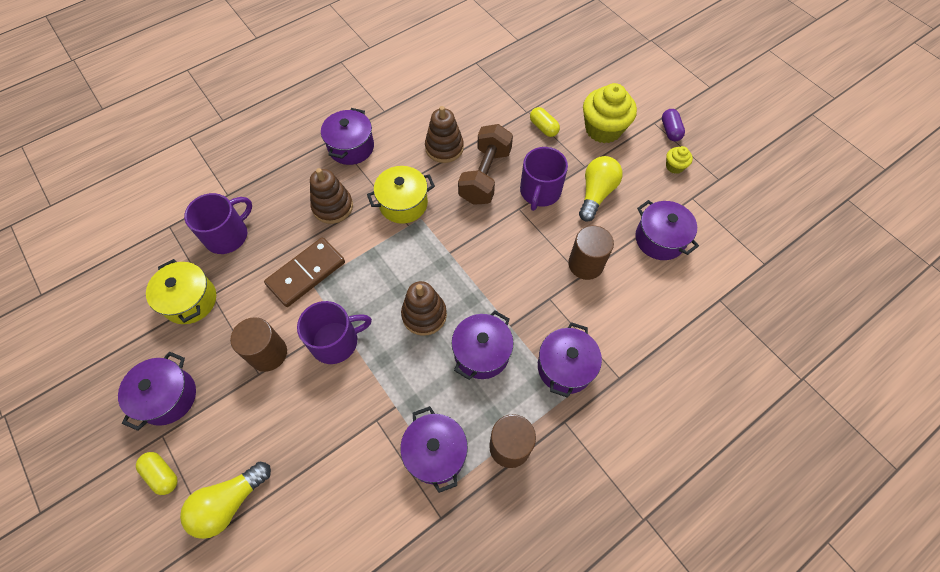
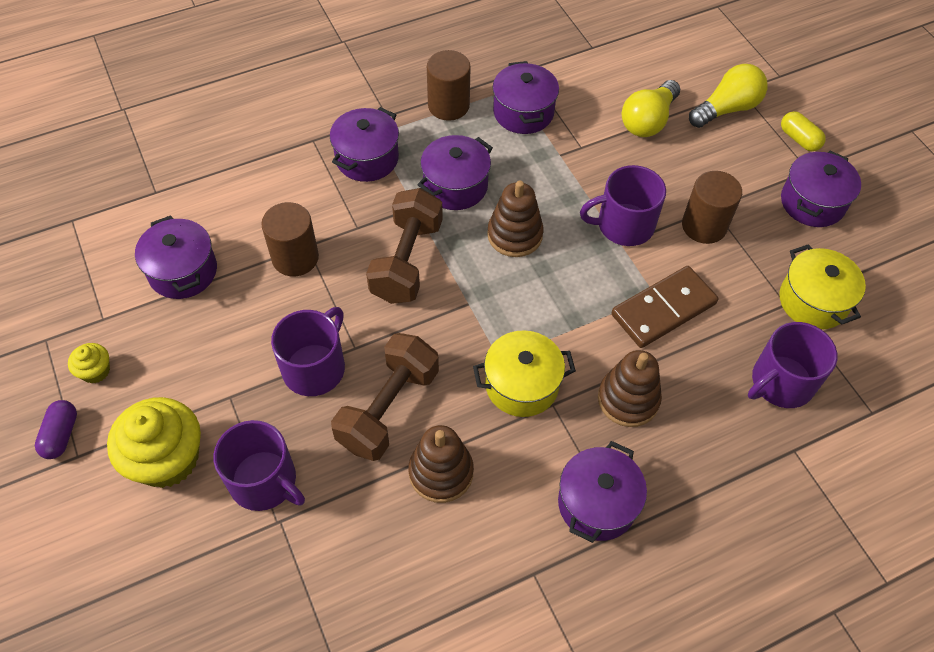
camera: 170 degrees left, 5 degrees down
(502, 277) = (407, 261): none -> brown dumbbell
(543, 128) = (264, 481): yellow capsule -> purple mug
(596, 194) = (235, 349): yellow light bulb -> yellow light bulb (648, 121)

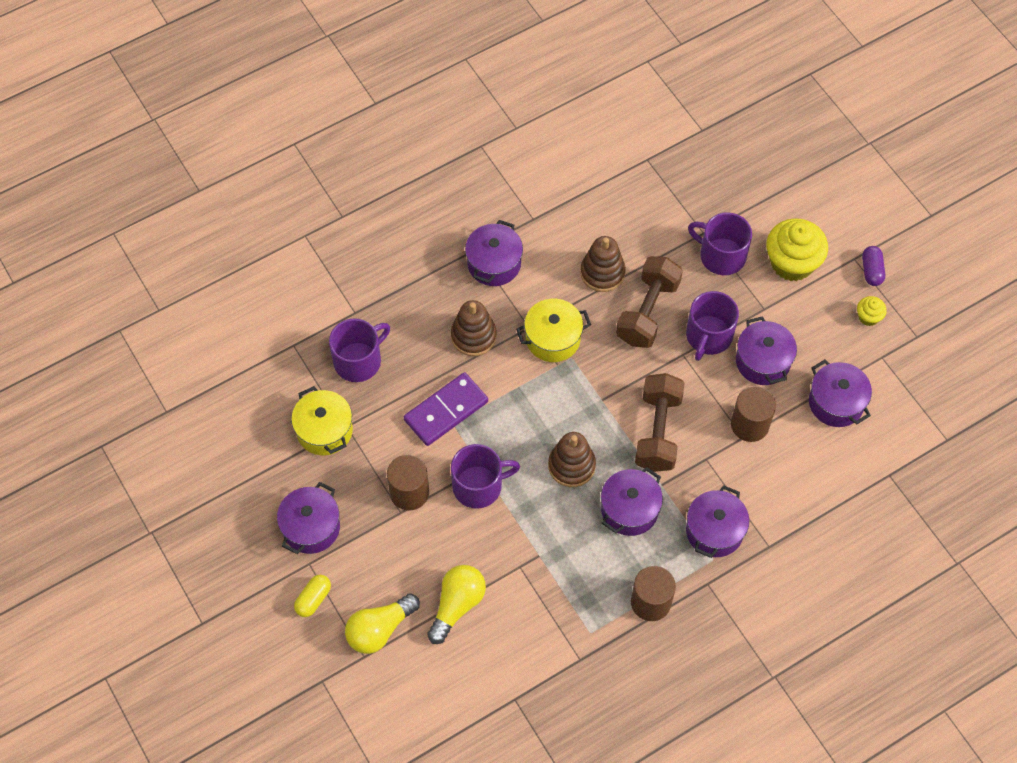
camera: 175 degrees right, 5 degrees up
(523, 112) = (577, 602): purple pot -> purple pot (762, 361)
(663, 309) = (446, 411): brown domino -> purple domino
(799, 139) = (313, 599): yellow capsule -> yellow capsule turned 75 degrees clockwise

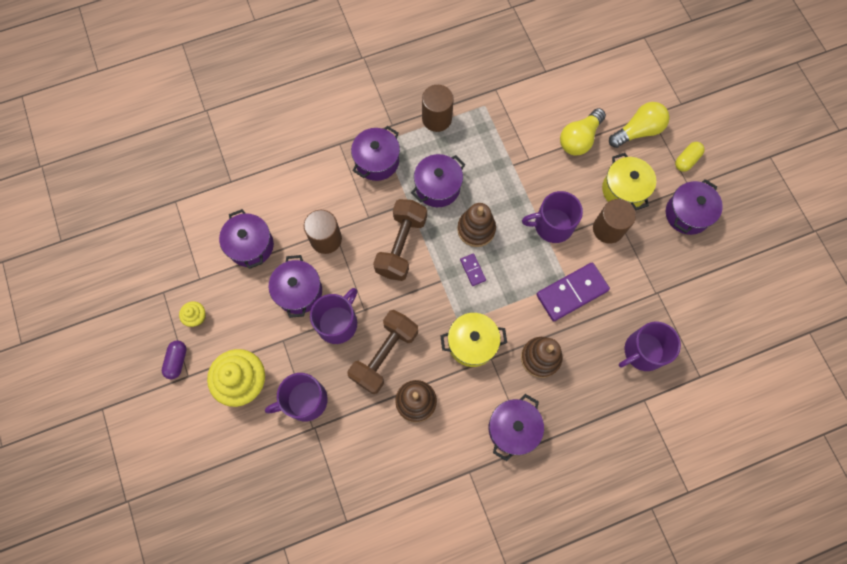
camera: 170 degrees left, 10 degrees up
(324, 430) = (674, 292): yellow pot -> yellow pot (624, 190)
(566, 417) = (472, 270): none -> purple domino
(721, 255) = (305, 400): purple mug -> purple mug turned 120 degrees clockwise

